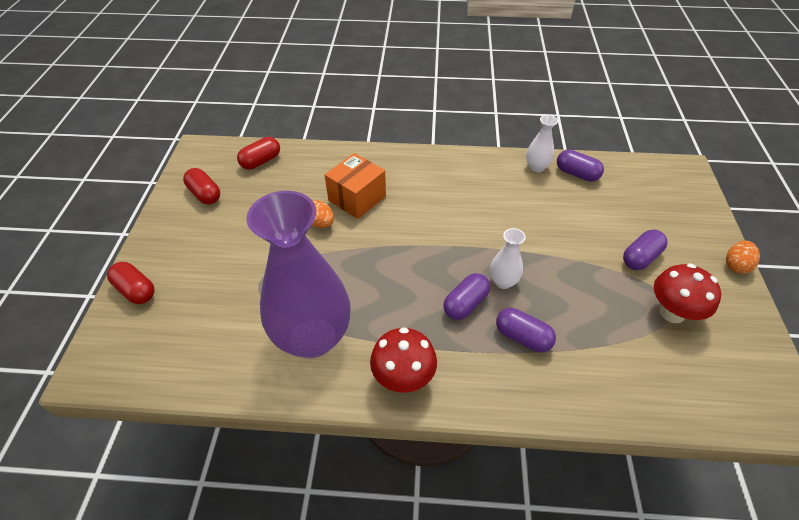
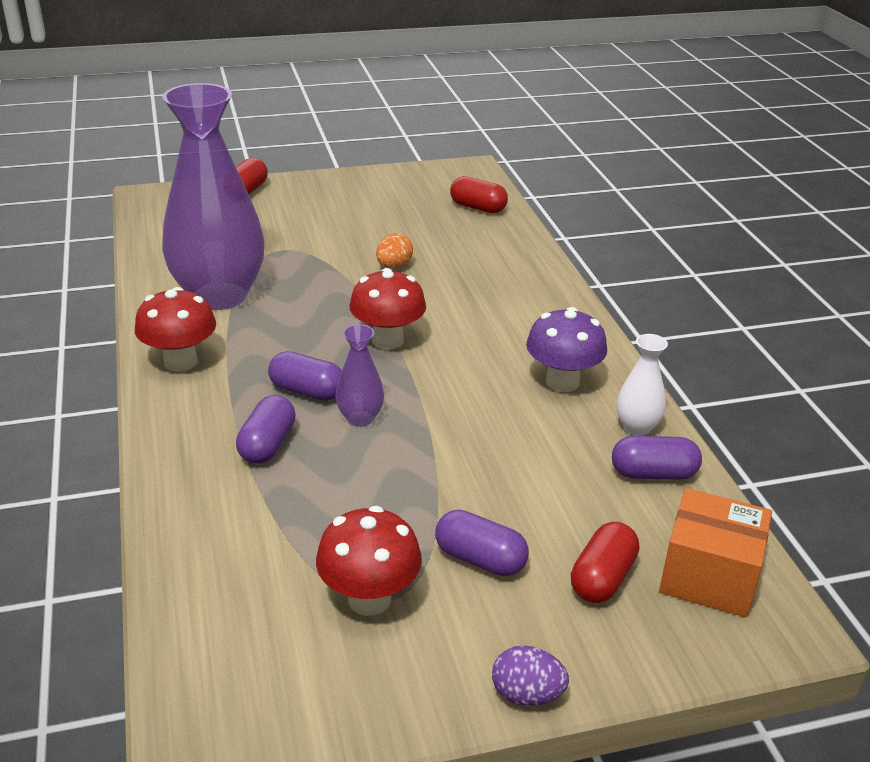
camera: 70 degrees right, 15 degrees down
(205, 194) = (399, 190): red capsule -> red capsule (602, 578)
(357, 198) = (454, 282): orange box -> orange box (709, 576)
(417, 248) = (387, 340): none -> red mushroom
(488, 182) = (562, 382): none -> purple mushroom
(503, 281) = (360, 418): white vase -> purple vase
(577, 174) = (653, 474): purple capsule -> purple capsule turned 75 degrees clockwise
(736, 265) = (527, 694): orange egg -> purple egg

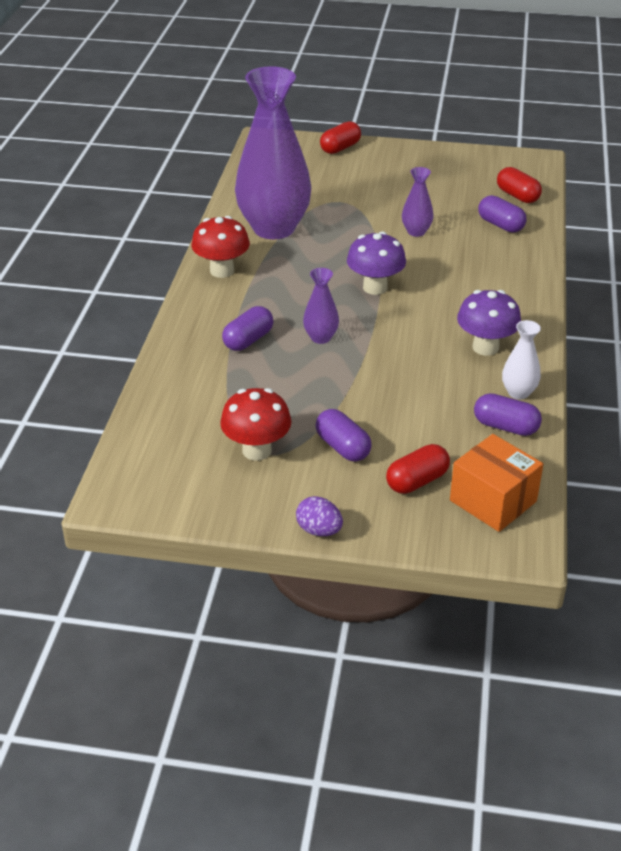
camera: 25 degrees right, 5 degrees up
(307, 391) = (295, 311): purple capsule -> purple capsule (500, 225)
(387, 340) = (375, 287): red mushroom -> purple mushroom
(394, 266) = (416, 232): orange egg -> purple vase

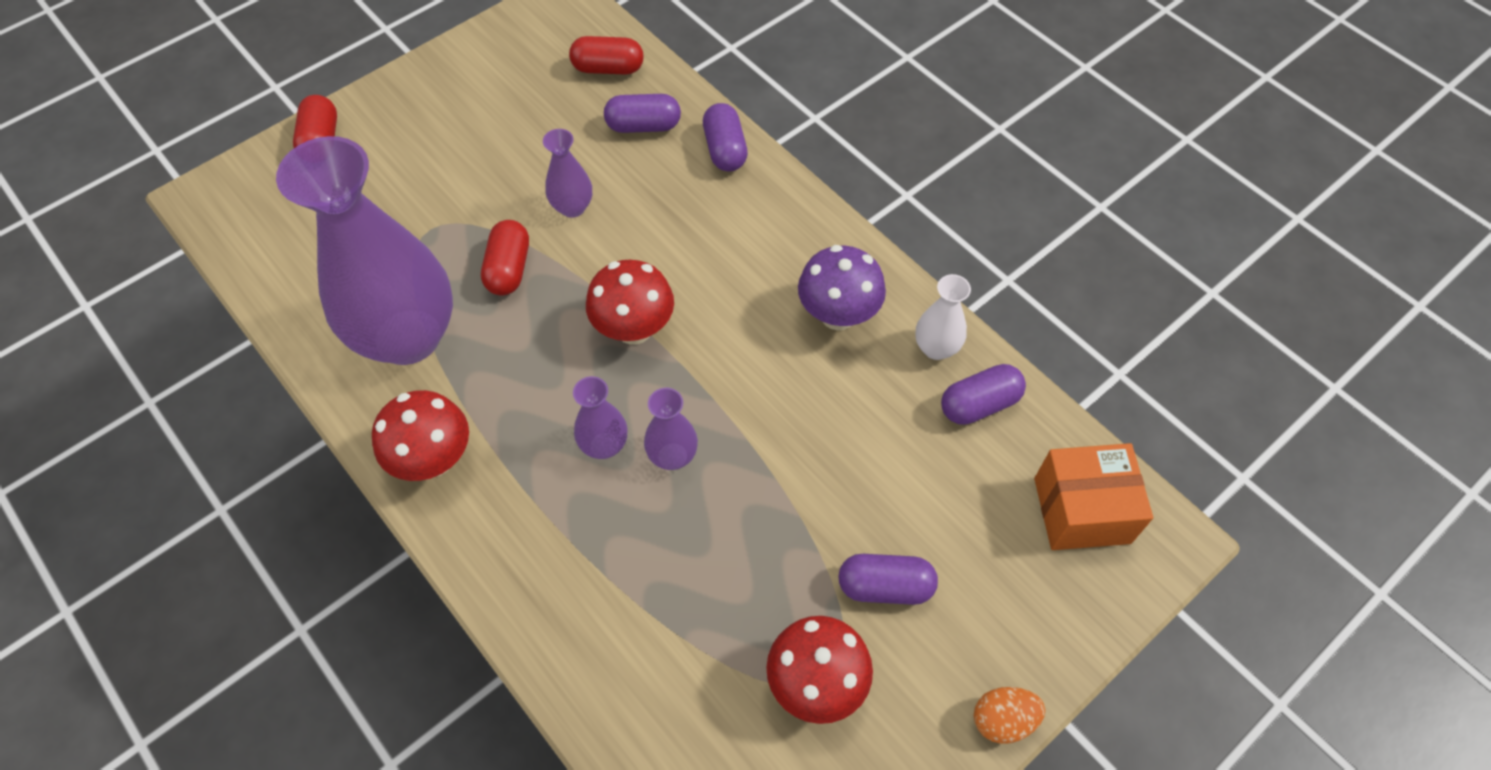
camera: 50 degrees left, 20 degrees up
(248, 340) = (603, 536): purple capsule -> purple capsule (725, 149)
(297, 314) = (604, 445): none -> purple vase
(319, 530) = (1003, 720): purple egg -> orange egg
(375, 287) = (634, 329): purple mushroom -> red mushroom
(417, 481) = (998, 557): red capsule -> red capsule (509, 269)

